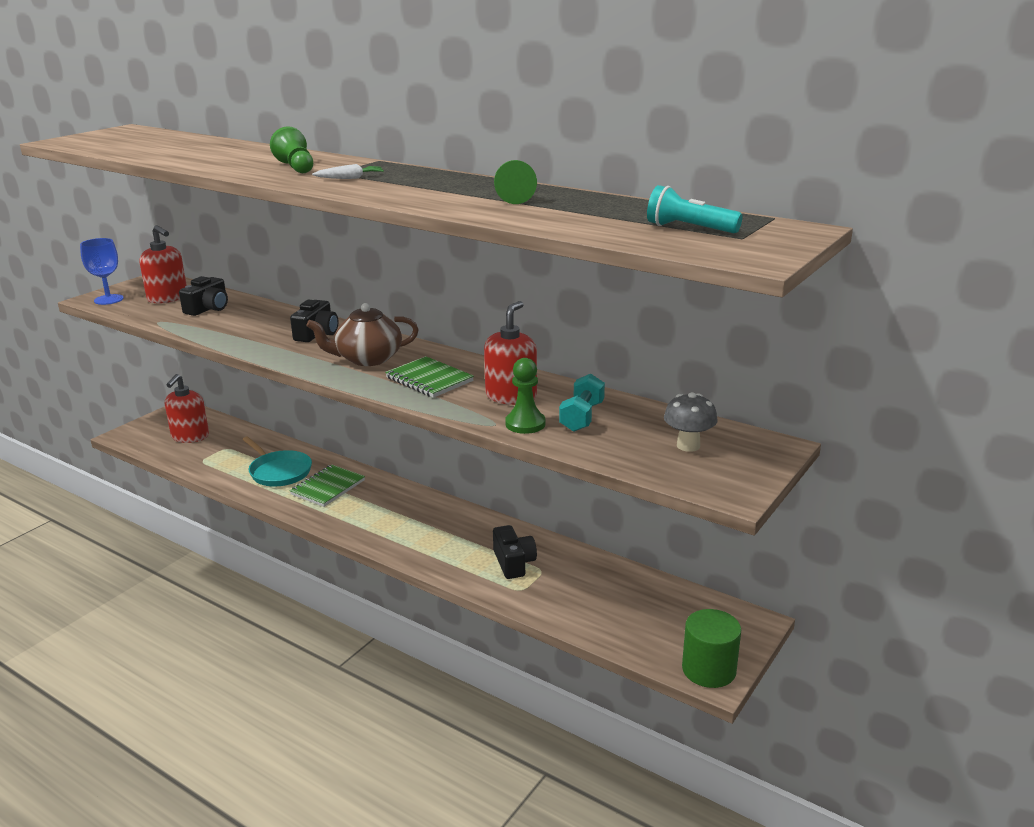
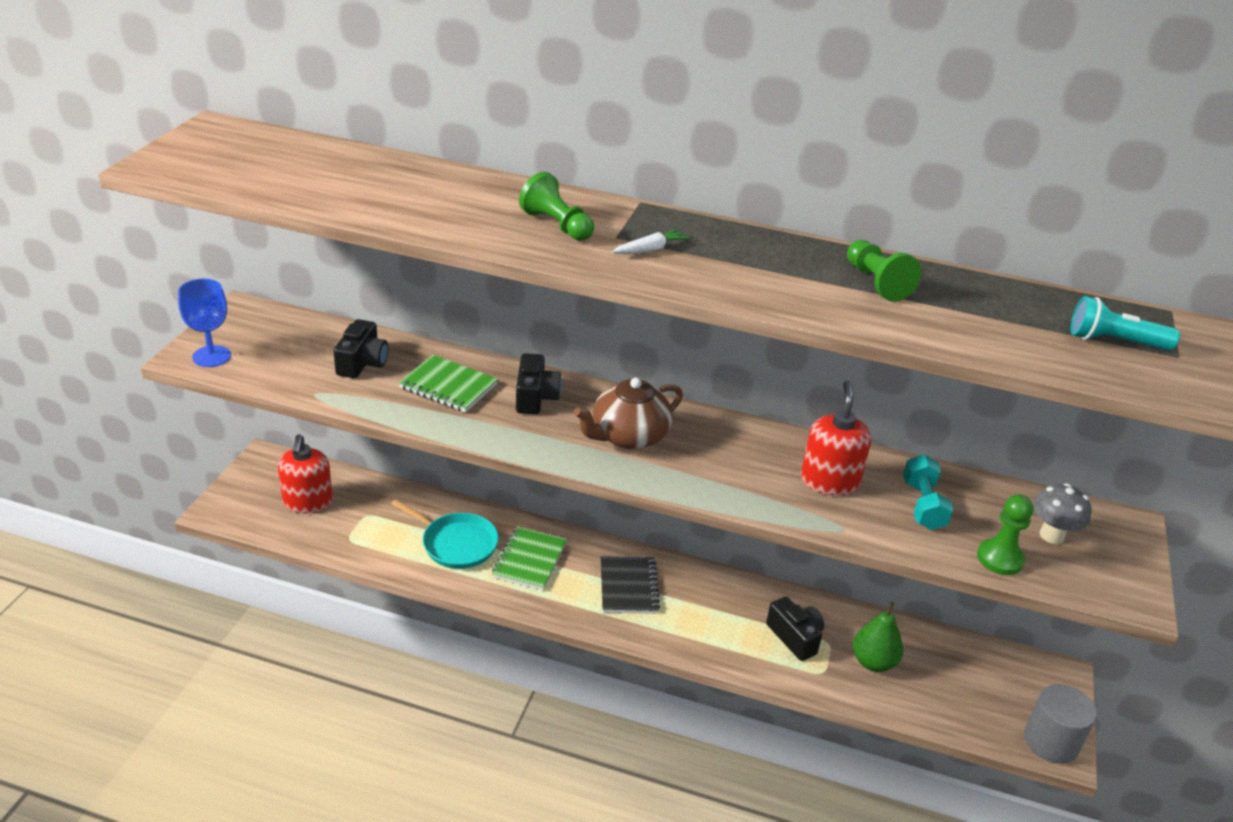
camera: 20 degrees left, 10 degrees up
(168, 298) = (291, 346): red soap dispenser -> none
(394, 513) = (628, 587): none -> black notebook
(429, 379) = (723, 464): green notebook -> green notebook (448, 386)
(525, 424) = (874, 524): green pawn -> green pawn (999, 559)
(573, 589) = (873, 662): none -> green pear
(709, 669) = (1051, 741): green cylinder -> grey cylinder

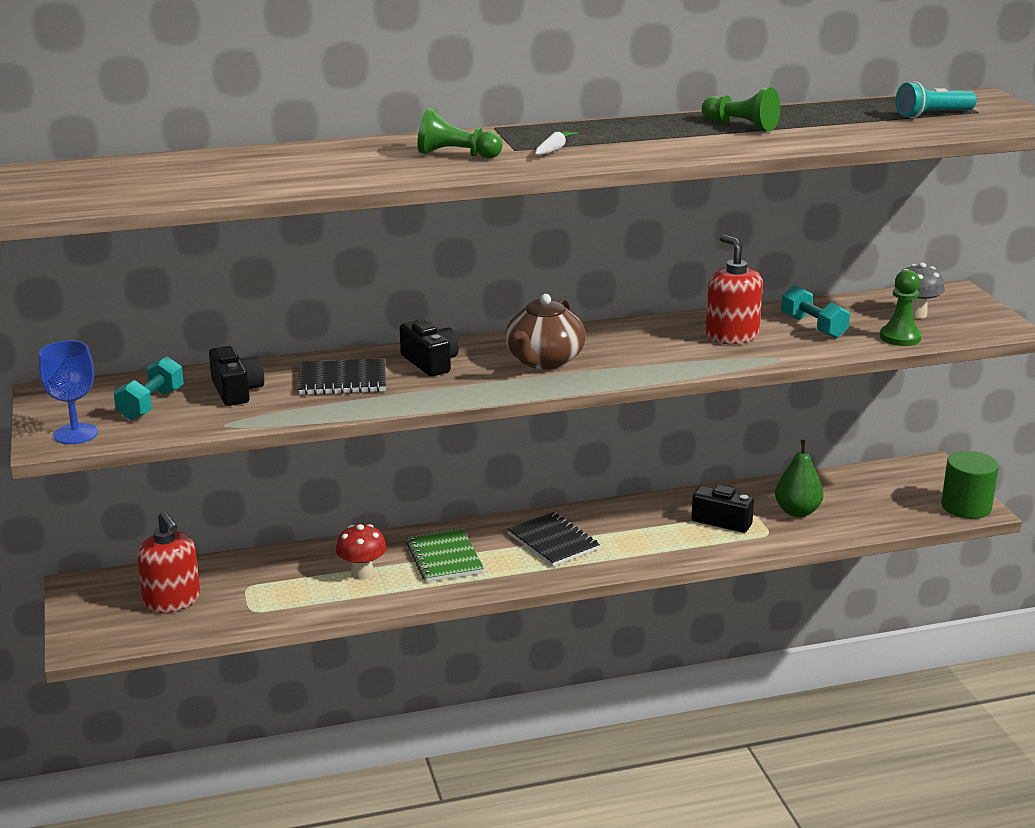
camera: 30 degrees left, 10 degrees down
(291, 350) = (151, 404): none -> turquoise dumbbell
(448, 386) = (342, 380): green notebook -> black notebook
(456, 544) = (362, 573): turquoise pan -> red mushroom
(1051, 741) = (966, 507): grey cylinder -> green cylinder

